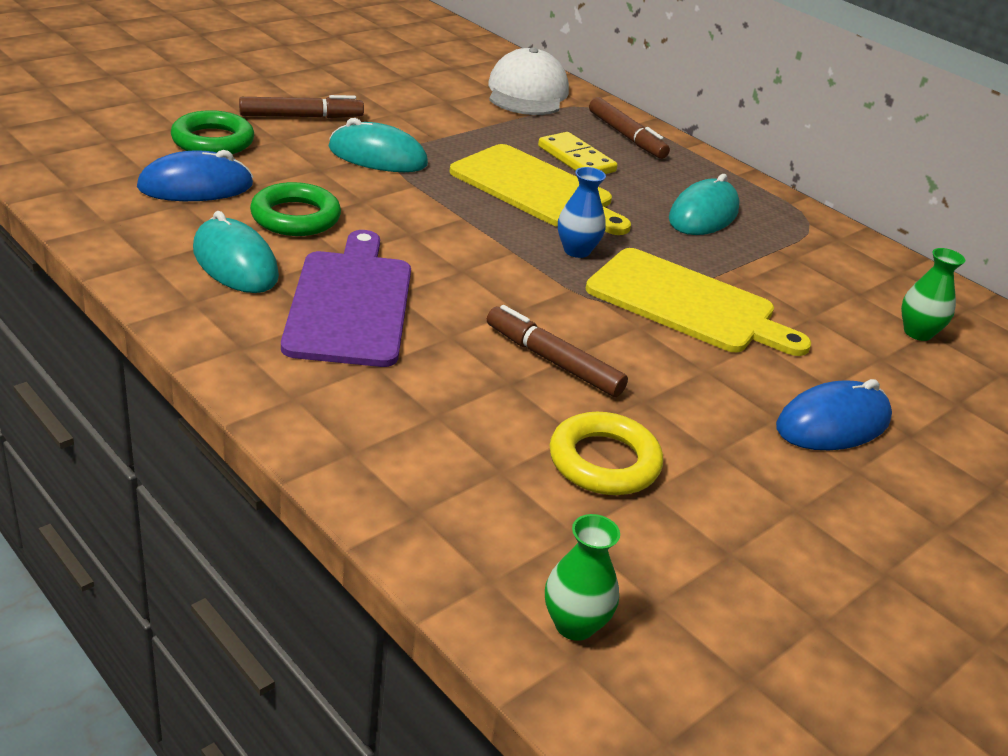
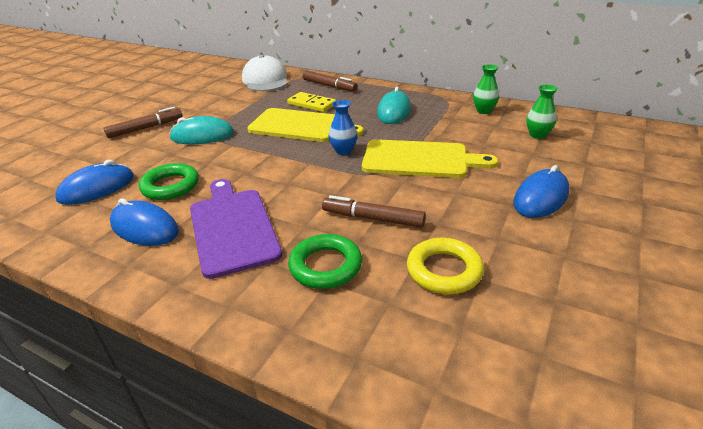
camera: 15 degrees left, 0 degrees up
(213, 141) = (96, 158): green ring -> green ring (325, 266)
(235, 263) = (145, 228): turquoise mouse -> blue mouse
(574, 624) = (509, 398): green vase -> green vase (484, 111)

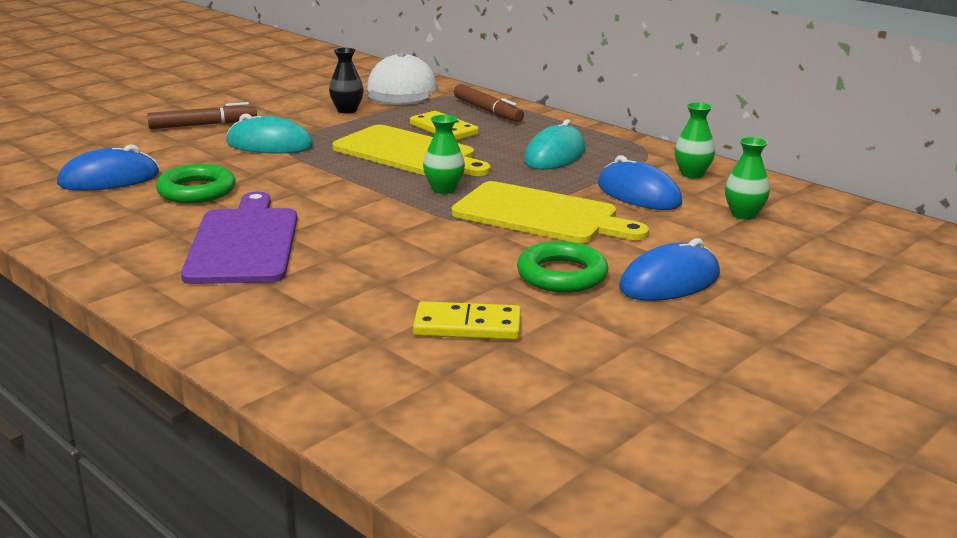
camera: 15 degrees right, 10 degrees down
(145, 228) = (142, 226): blue mouse -> blue mouse (638, 194)
(239, 100) = (347, 110): none -> black vase
(325, 266) = (327, 296): green ring -> green ring (562, 275)
(343, 151) = (444, 189): blue vase -> green vase
(373, 218) = (422, 264): brown marker -> none
(444, 270) = (467, 326): yellow ring -> yellow domino

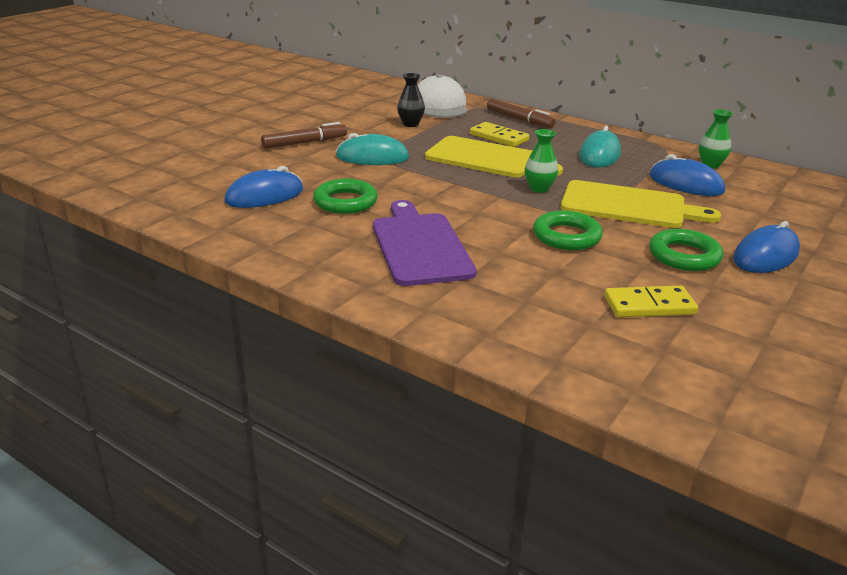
camera: 10 degrees left, 5 degrees up
(431, 244) = (566, 236): none -> green ring
(743, 214) = (773, 196): green vase -> none

